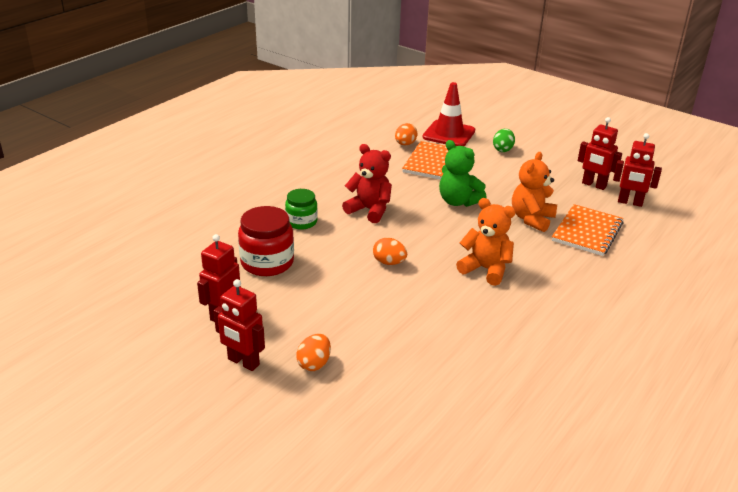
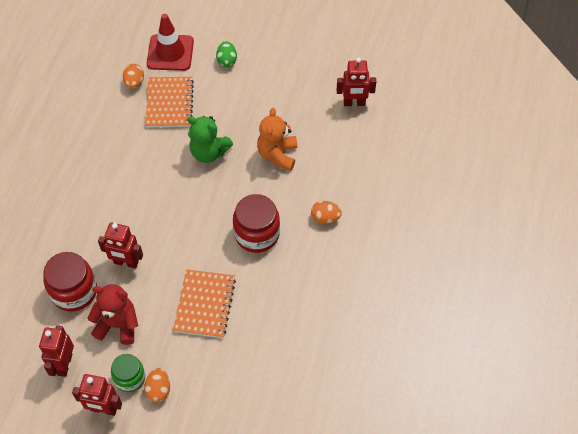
camera: 20 degrees left, 25 degrees up
(301, 222) = (82, 229): green jar -> green jar (130, 378)
(369, 210) = (136, 192): red teddy bear -> red teddy bear (118, 325)
(389, 262) = (176, 254): orange egg -> orange egg (325, 218)
(485, 269) = (257, 234): orange teddy bear -> red jar
(587, 232) = (327, 156): orange notebook -> orange notebook (205, 304)
(594, 185) = (319, 88): red robot -> red robot (126, 262)

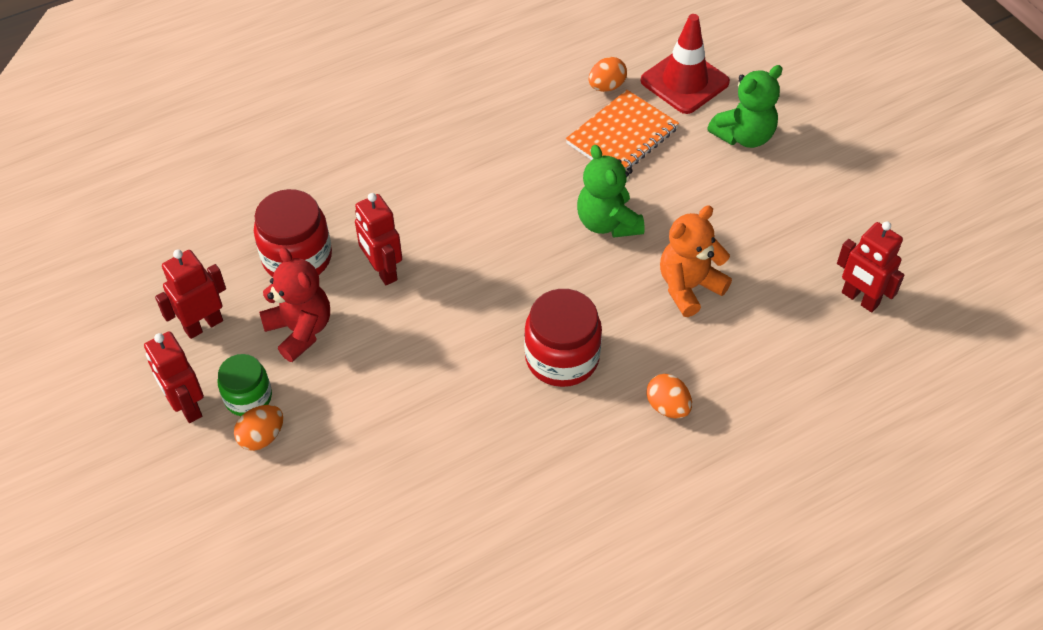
camera: 45 degrees right, 5 degrees down
(205, 304) = (414, 387): orange notebook -> none
(227, 61) = (744, 136): green egg -> green teddy bear

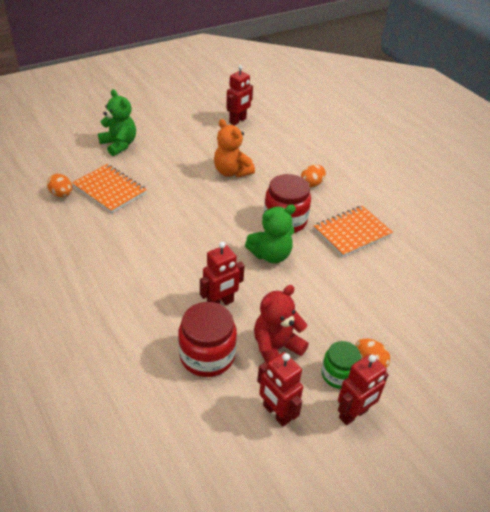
camera: 95 degrees left, 10 degrees down
(534, 454) = (352, 232): none -> orange notebook
(607, 223) = (182, 199): green teddy bear -> green teddy bear (270, 255)
(684, 82) = (67, 163): red traffic cone -> none

